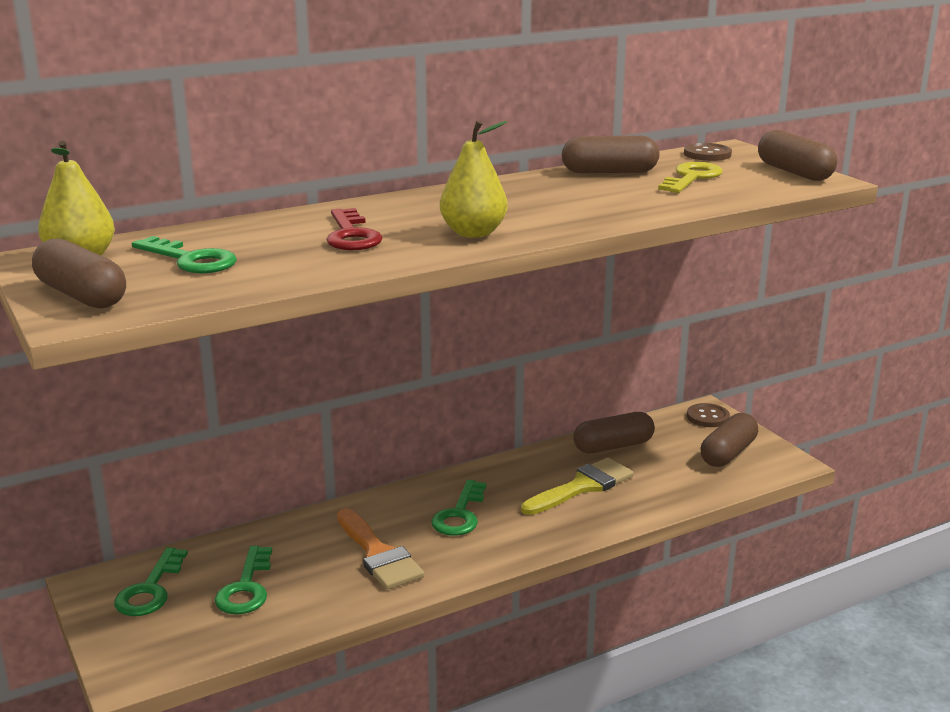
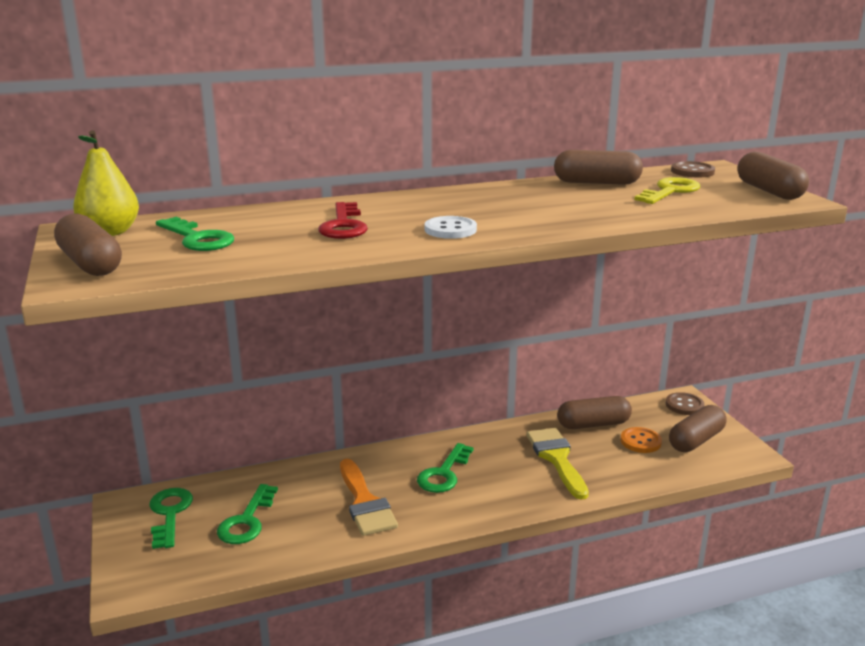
camera: 10 degrees right, 0 degrees up
(150, 590) = (170, 514): green key -> green key turned 150 degrees clockwise
(473, 233) = (450, 230): yellow pear -> white button
(582, 487) = (557, 459): yellow brush -> yellow brush turned 75 degrees counterclockwise
(669, 460) = (640, 441): none -> orange button

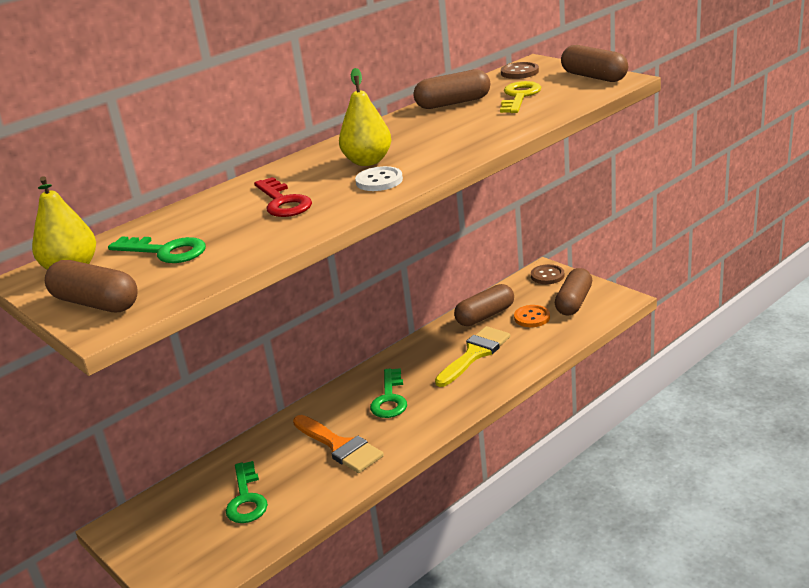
camera: 20 degrees left, 5 degrees up
(170, 514) = (168, 519): green key -> none
(459, 211) = (368, 161): none -> yellow pear
(557, 459) = (474, 354): yellow brush -> yellow brush turned 75 degrees clockwise

